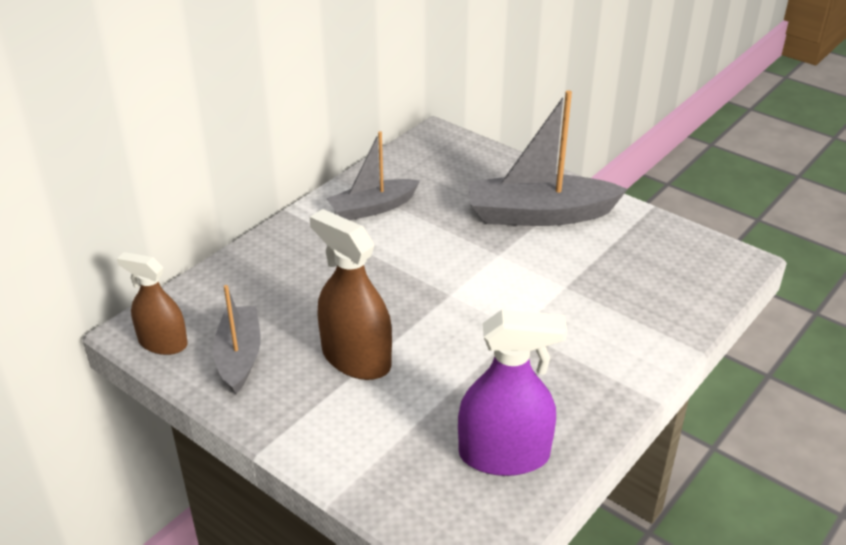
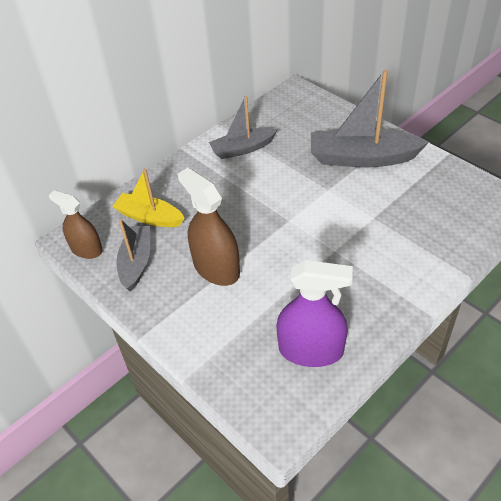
camera: 10 degrees right, 10 degrees up
(251, 298) = (149, 217): none -> yellow boat

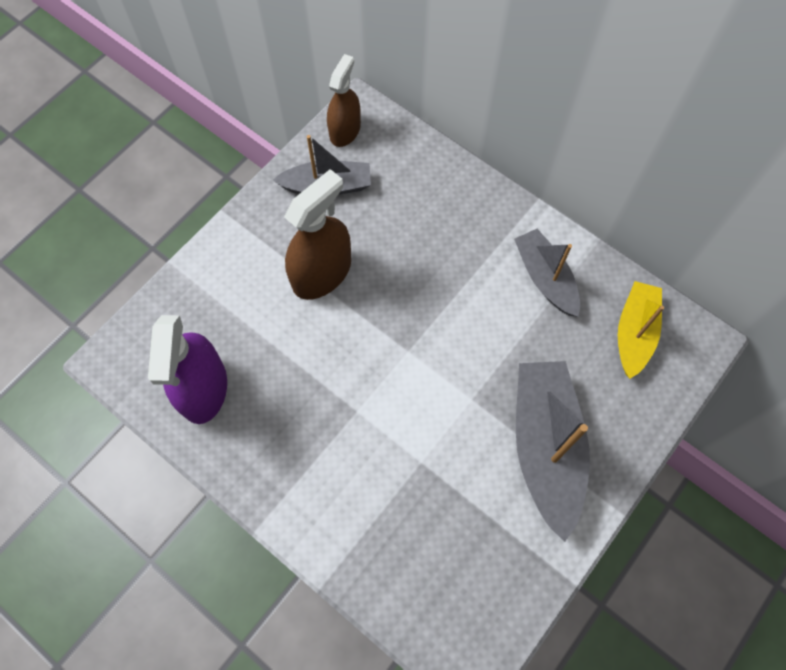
camera: 80 degrees right, 20 degrees up
(149, 217) = (401, 185): yellow boat -> yellow boat (634, 333)

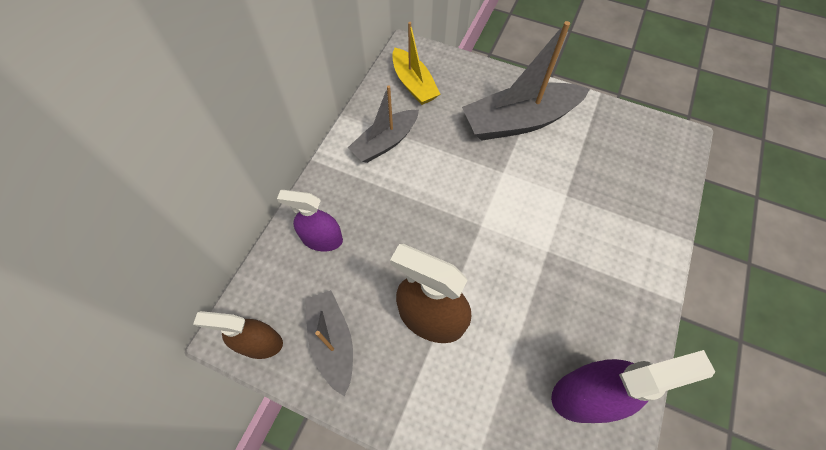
camera: 105 degrees left, 5 degrees down
(434, 193) = (322, 239): none -> purple spray bottle
(634, 333) = (414, 84): yellow boat -> yellow boat turned 120 degrees counterclockwise

